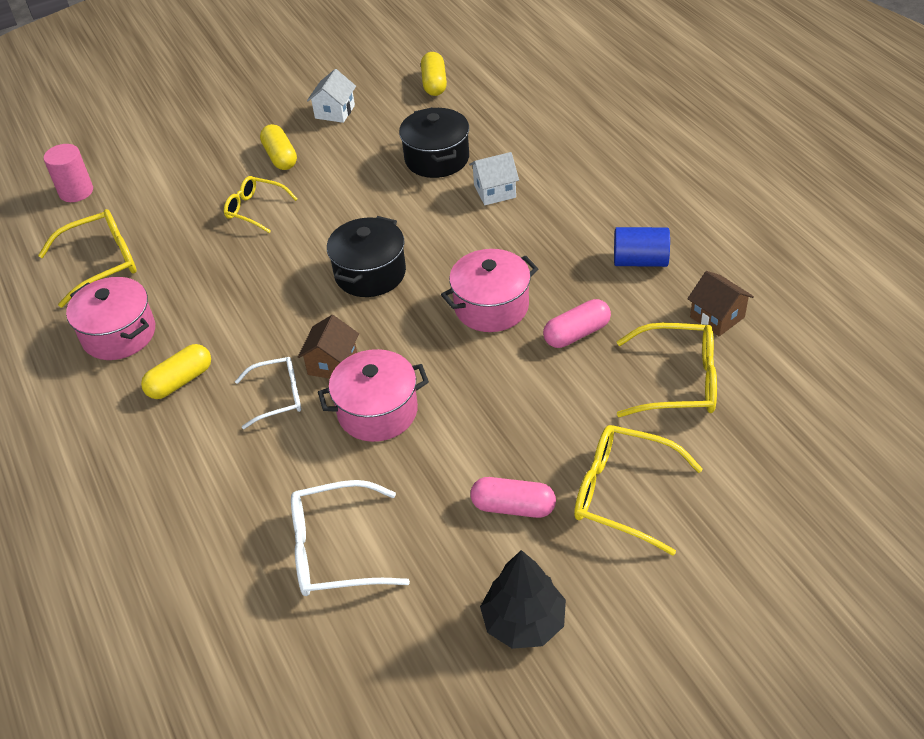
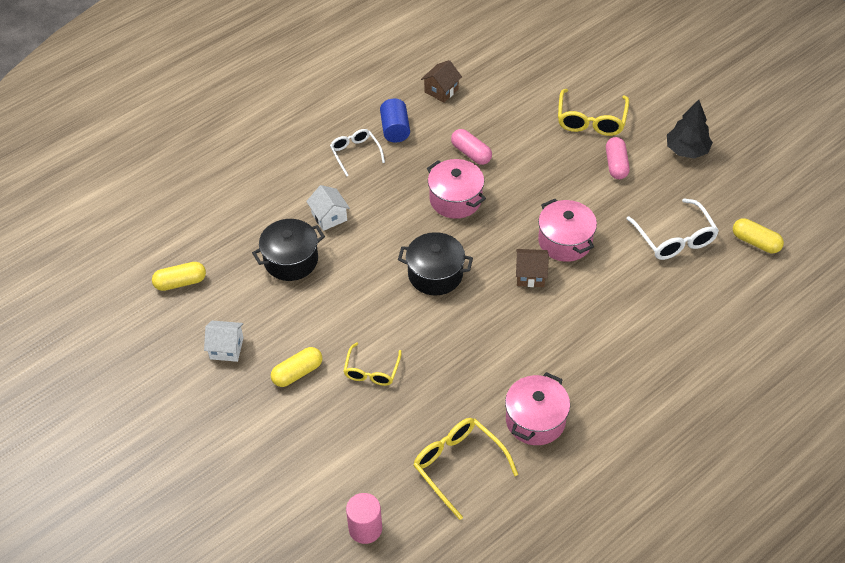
camera: 105 degrees left, 5 degrees up
(180, 381) = (570, 362): yellow capsule -> yellow capsule (755, 242)
(278, 397) = (568, 298): white glasses -> white glasses (355, 153)
(678, 381) = (500, 104): yellow glasses -> none

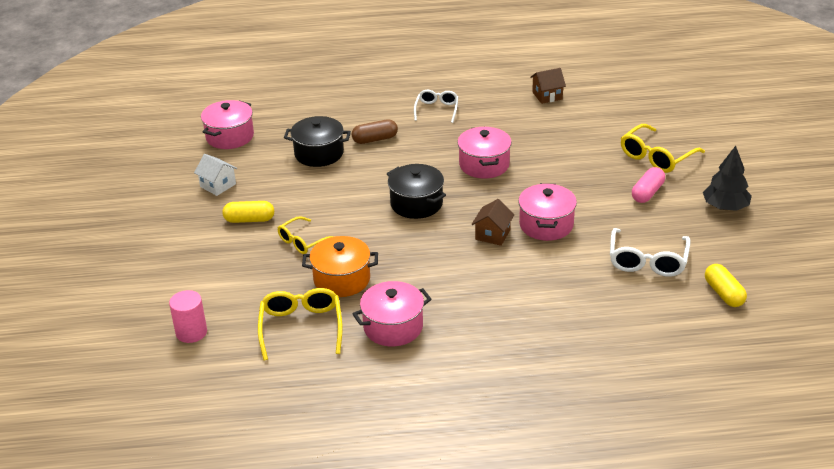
camera: 35 degrees right, 15 degrees down
(180, 282) = (230, 136): yellow capsule -> pink pot
(329, 217) = (375, 139): white house -> brown capsule
(395, 129) = (483, 106): blue cylinder -> none
(446, 394) = (342, 279): none -> orange pot
(471, 153) = (528, 141): pink capsule -> none
(530, 275) = (492, 235): brown house -> brown house turned 75 degrees clockwise

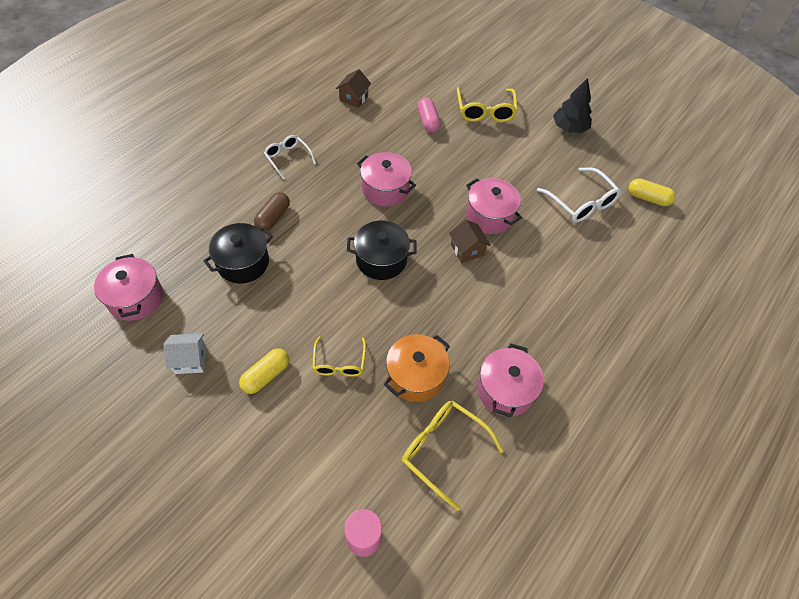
camera: 50 degrees left, 20 degrees up
(647, 193) = (515, 145): pink capsule -> pink capsule (428, 121)

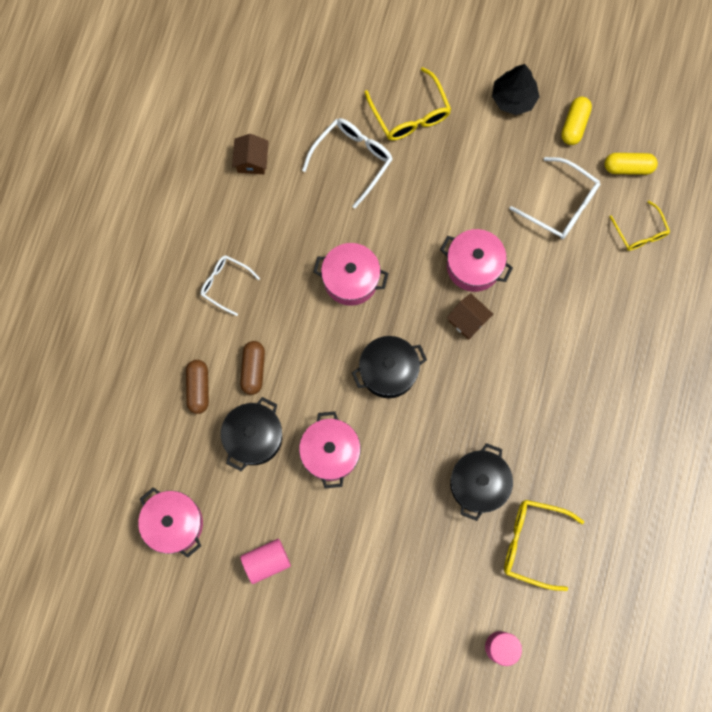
camera: 20 degrees left, 20 degrees up
(190, 360) = (266, 561): white house -> pink cylinder
(222, 214) = (198, 388): none -> brown capsule
(266, 375) = (344, 545): yellow capsule -> yellow capsule (574, 125)
(339, 363) = (403, 502): yellow glasses -> yellow glasses (640, 232)
(415, 376) = (478, 484): orange pot -> black pot
(428, 121) = (352, 159): pink capsule -> white glasses
(505, 390) = (563, 461): pink pot -> pink pot (330, 452)

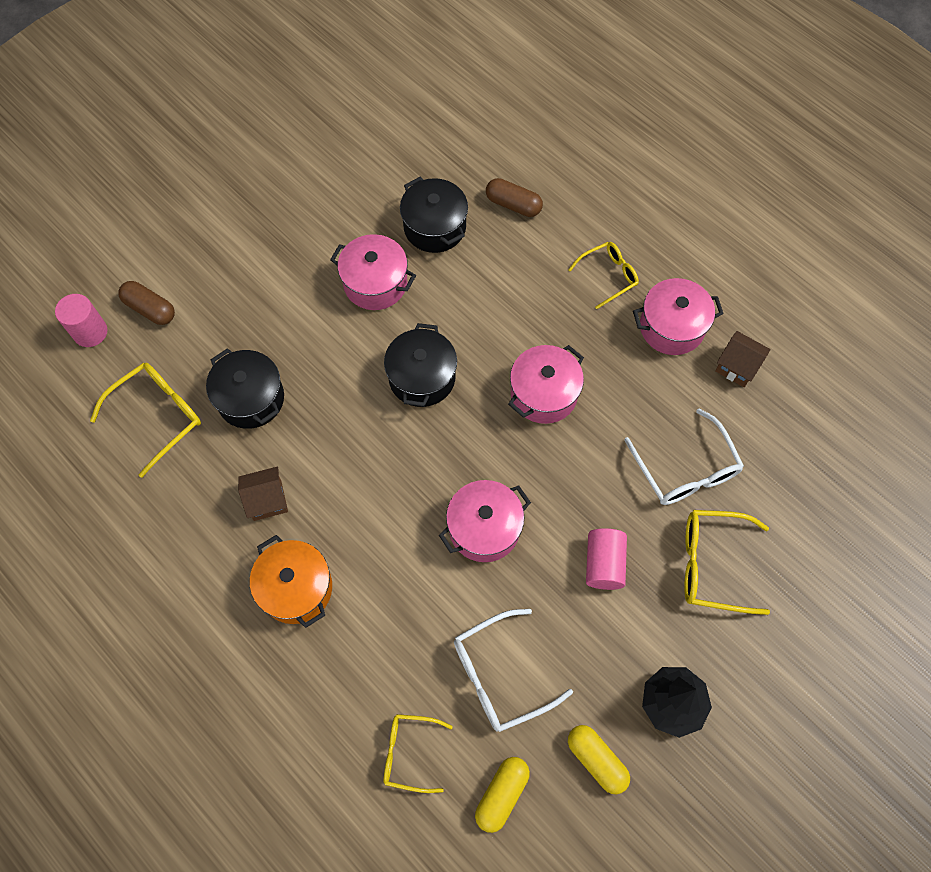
camera: 120 degrees right, 10 degrees down
(174, 523) = (398, 130): pink pot -> pink pot (671, 327)
(225, 284) = (608, 276): white glasses -> yellow glasses
(253, 369) = (502, 258): brown capsule -> brown capsule (150, 309)
(266, 561) = (313, 183): pink cylinder -> pink cylinder (604, 564)
(468, 320) = (426, 486): brown house -> brown house (267, 500)
(589, 363) = (296, 588): none -> orange pot

